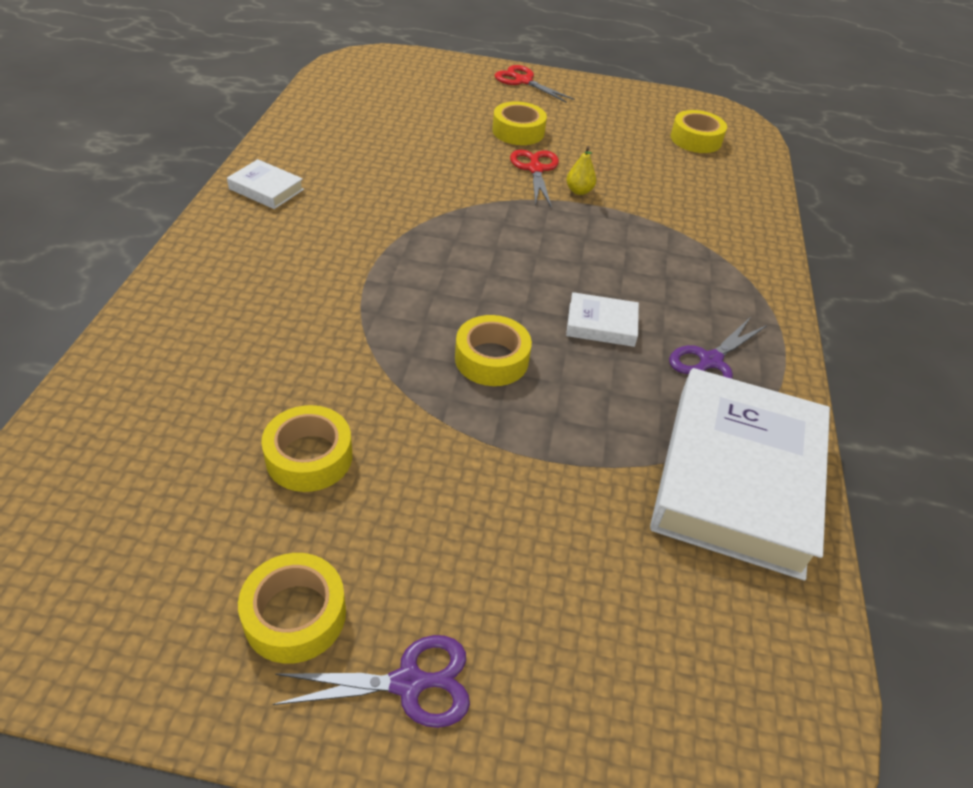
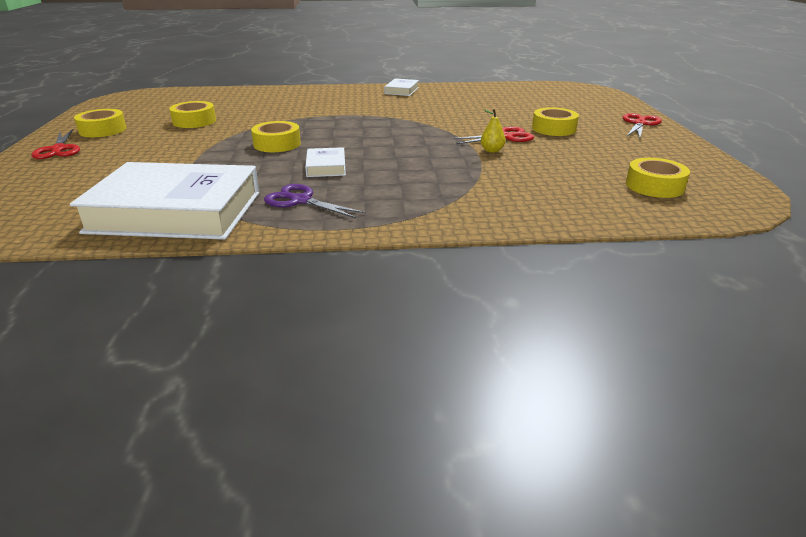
camera: 80 degrees right, 15 degrees down
(408, 683) = (58, 149): purple scissors -> red scissors

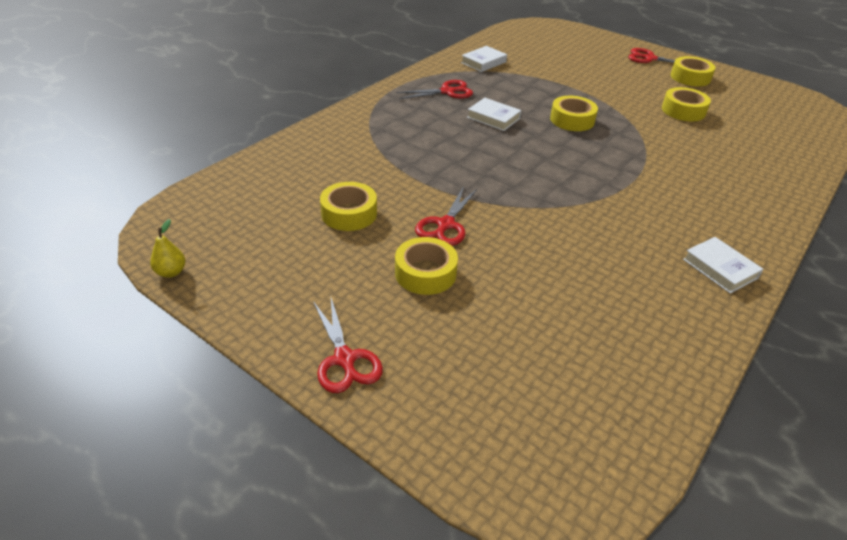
camera: 130 degrees right, 10 degrees up
(176, 212) = (483, 62): white book -> white book, size x0.42
(301, 201) = (447, 92): purple scissors -> red scissors
(492, 150) = (424, 195): yellow pear -> yellow pear (171, 272)
(654, 186) = (246, 215): yellow tape -> yellow tape (349, 213)

